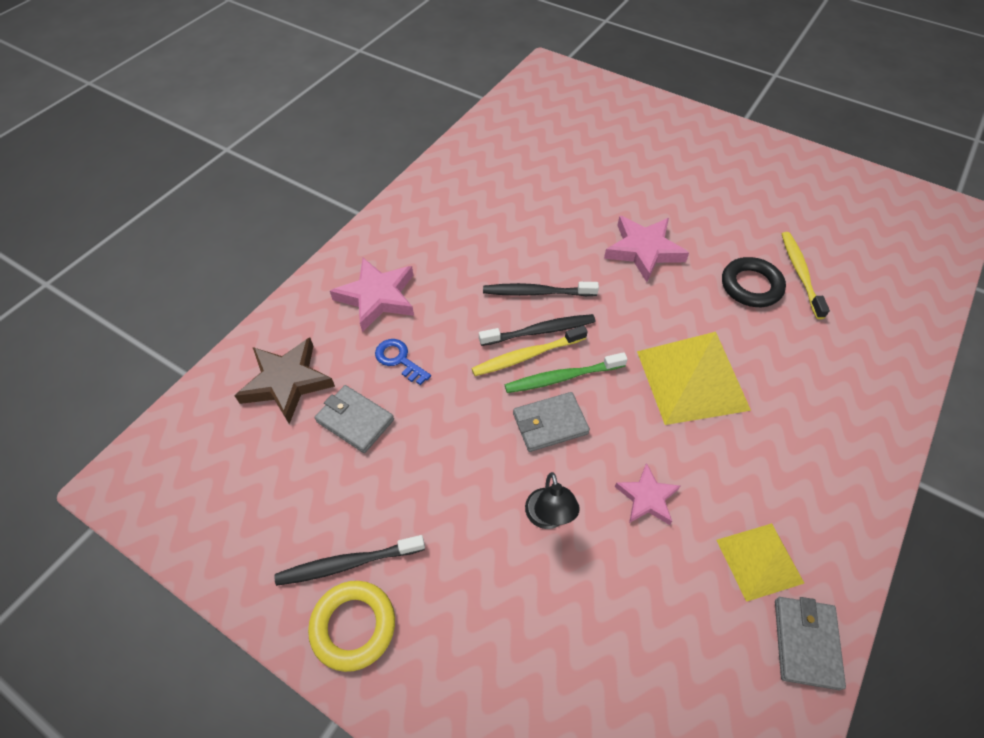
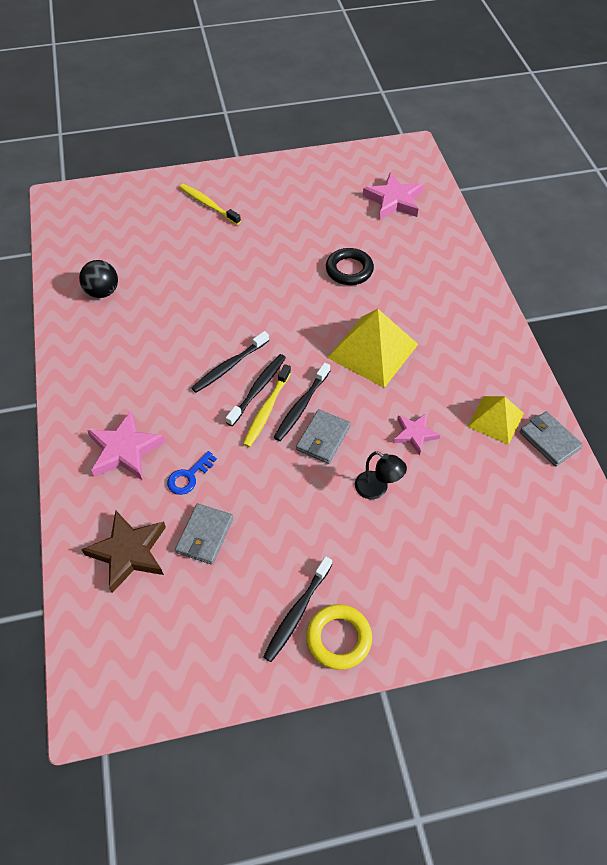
camera: 45 degrees left, 0 degrees up
(355, 421) = (205, 535): grey wallet -> grey wallet turned 60 degrees counterclockwise
(399, 359) = (189, 476): blue key -> blue key turned 45 degrees counterclockwise
(502, 160) = (102, 292): none -> black ball
(562, 377) = (301, 406): green toothbrush -> black toothbrush
(643, 250) = (266, 291): pink star -> pink star (394, 200)
(800, 274) = (368, 243): yellow toothbrush -> yellow toothbrush (208, 205)

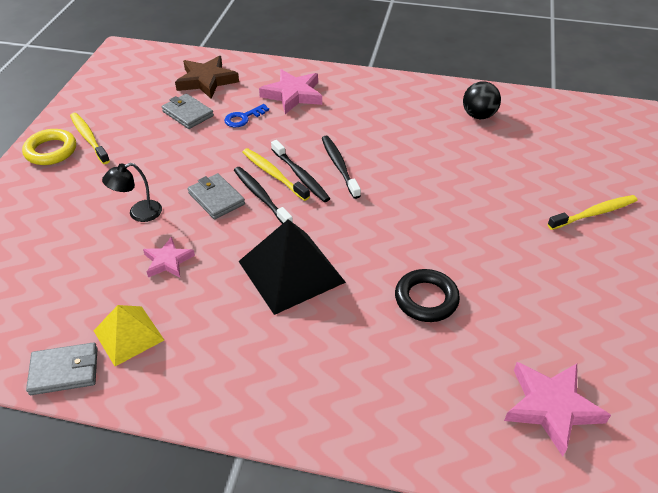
camera: 115 degrees right, 10 degrees down
(189, 476) = (243, 118): blue key -> blue key turned 105 degrees counterclockwise
(297, 612) = (89, 138): black toothbrush -> yellow toothbrush
(372, 351) = (291, 271): yellow pyramid -> black pyramid

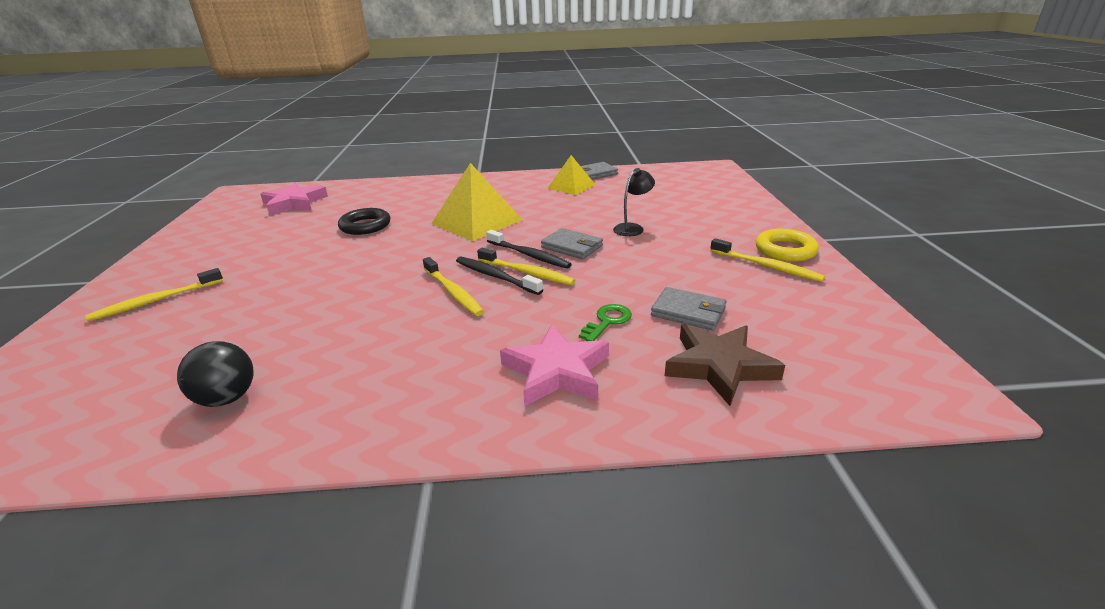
camera: 165 degrees right, 15 degrees down
(168, 261) = (578, 212): pink star -> none
(243, 118) = (607, 321): blue key -> green key
(291, 271) = (477, 221): black pyramid -> yellow pyramid
(339, 166) = (453, 292): black toothbrush -> yellow toothbrush

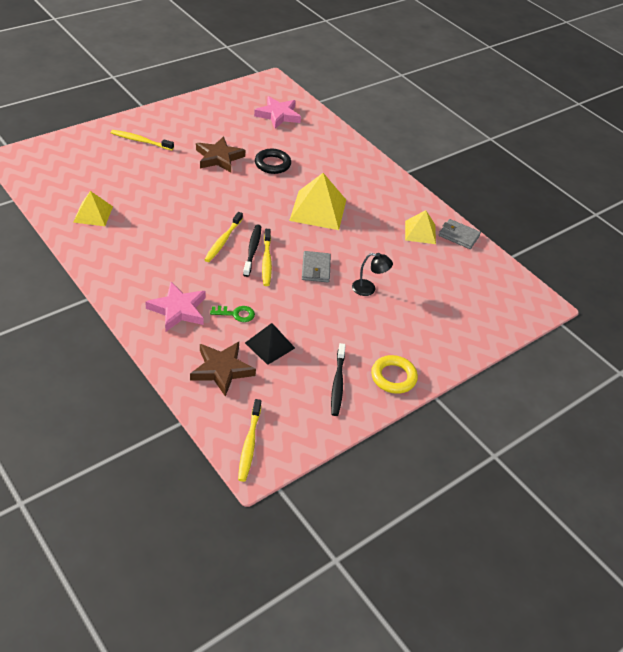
camera: 50 degrees right, 15 degrees up
(227, 398) = (93, 214): black ball -> yellow pyramid
(297, 253) = (219, 158): none -> brown star
(529, 255) = (289, 253): black toothbrush -> black toothbrush (337, 383)
(688, 312) = (270, 345): grey wallet -> black pyramid
(766, 266) = (359, 370): yellow toothbrush -> yellow toothbrush (249, 444)

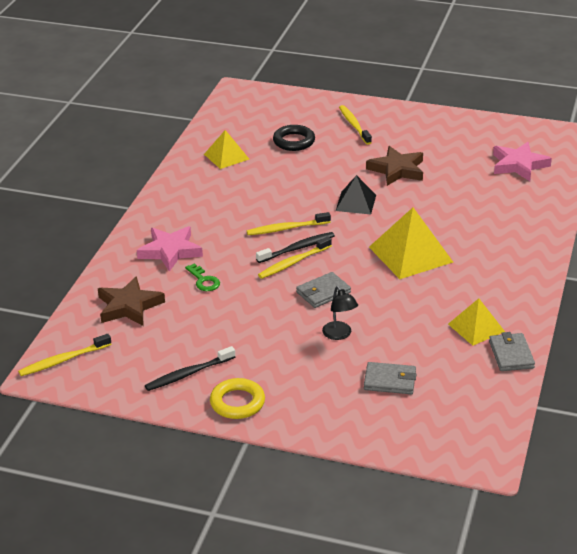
camera: 60 degrees right, 10 degrees down
(270, 345) = (189, 316): black pyramid -> black pyramid (356, 202)
(272, 164) = (437, 199): black ring -> black ring (294, 141)
(437, 296) = (390, 381): none -> grey wallet

